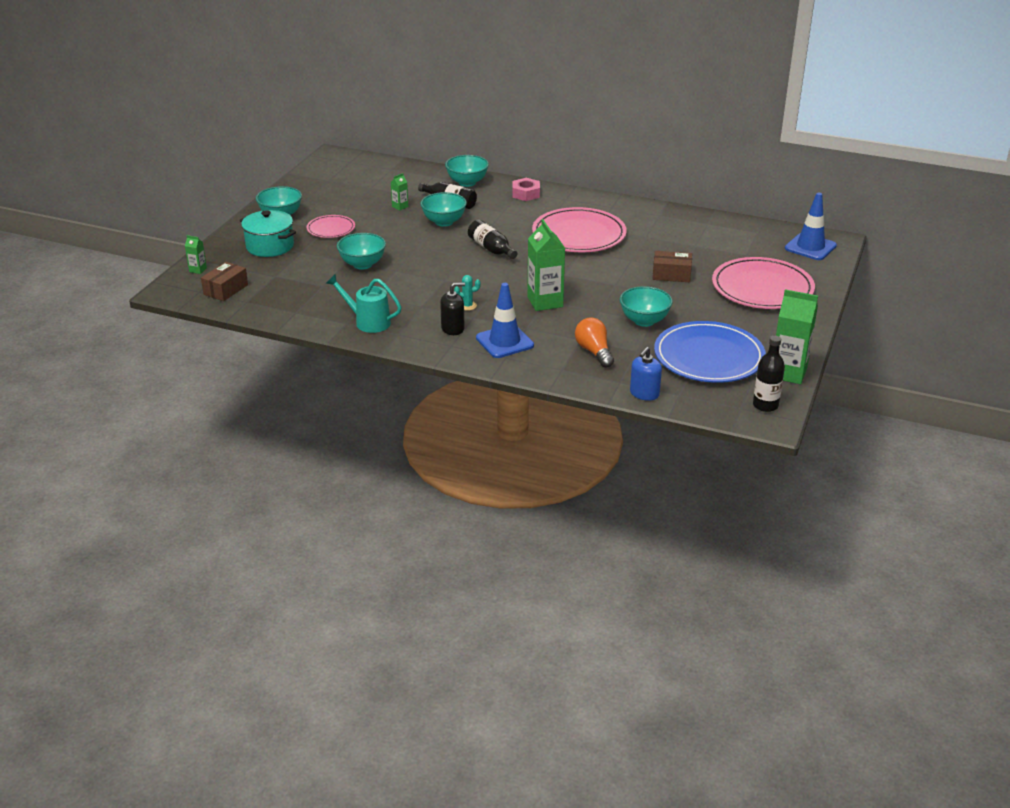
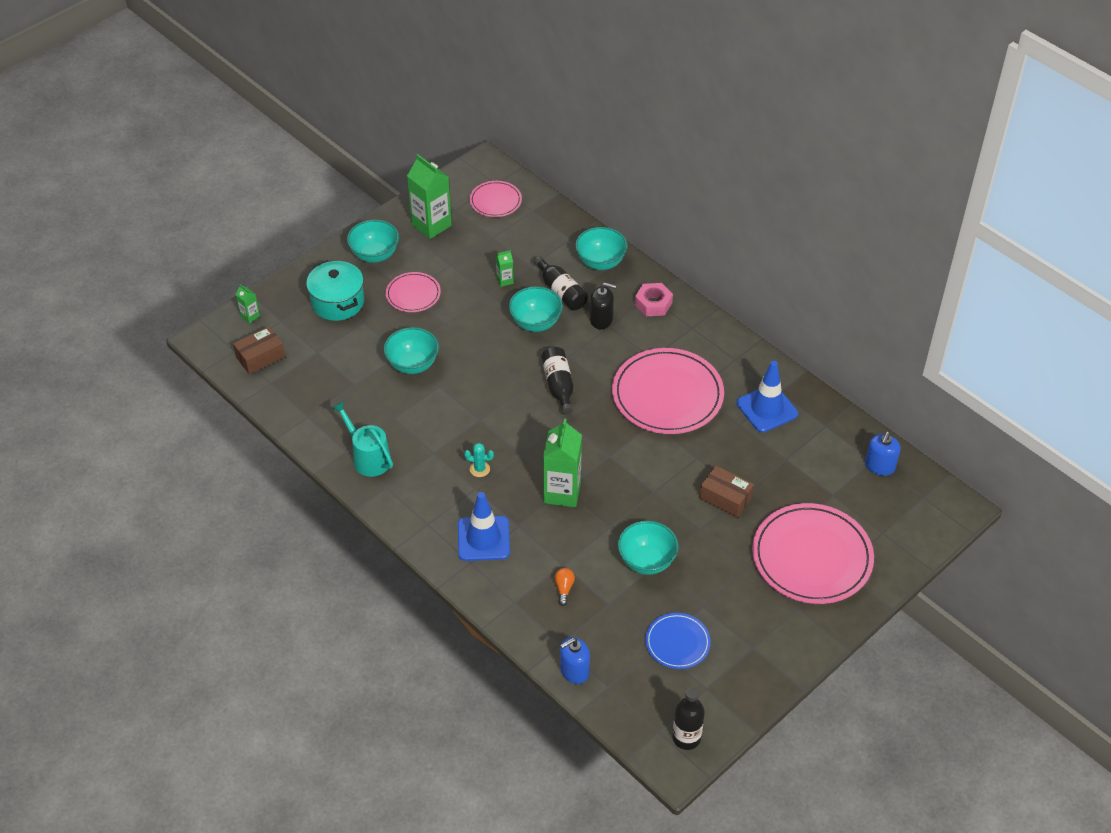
camera: 25 degrees right, 15 degrees up
(357, 170) = (495, 201): none -> pink plate
(453, 328) = (444, 499): black soap dispenser -> black soap dispenser (601, 319)
(594, 352) = (564, 589): orange light bulb -> orange light bulb, size x0.56
(709, 357) = (677, 642): blue plate -> blue plate, size x0.52
(764, 233) = (879, 466): none -> blue soap dispenser
(788, 373) = (745, 700): green carton -> green carton (431, 225)
(810, 247) = (917, 509): blue traffic cone -> blue traffic cone (767, 409)

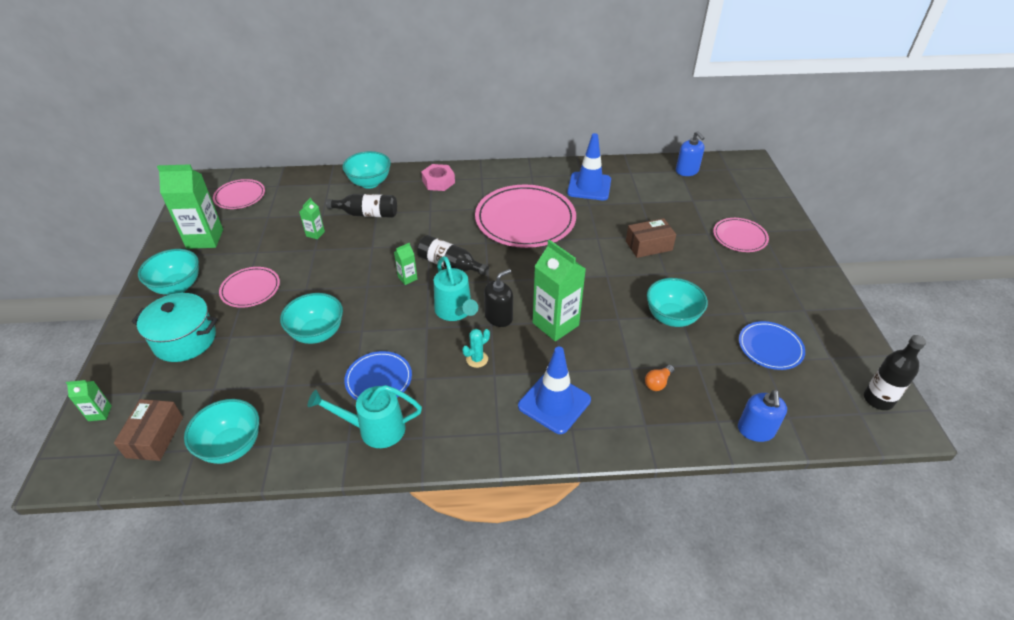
camera: 50 degrees left, 5 degrees down
(408, 429) = (379, 379): none -> blue plate
(513, 425) = (455, 312): none -> turquoise watering can
(517, 371) = (407, 278): none -> green carton
(535, 323) = (376, 242): turquoise bowl -> turquoise bowl (232, 446)
(564, 589) = (658, 383): orange light bulb -> orange light bulb turned 90 degrees counterclockwise
(601, 319) = (419, 211): black soap dispenser -> black soap dispenser (498, 317)
(812, 557) = (739, 237): pink plate -> pink plate, size x0.52

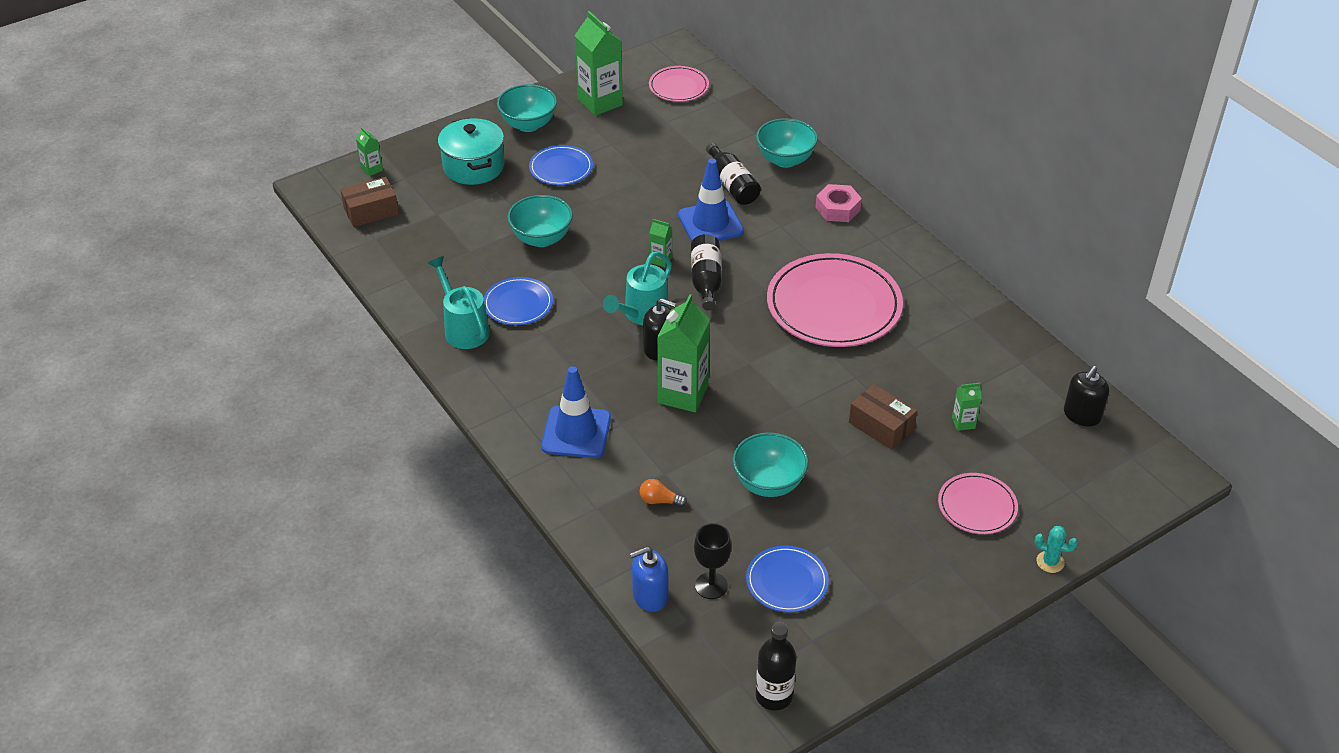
camera: 60 degrees right, 0 degrees up
(232, 446) = (391, 256): turquoise bowl -> none
(250, 289) = (561, 168): pink plate -> blue plate
(315, 234) = (669, 166): green carton -> green carton (963, 423)
(477, 359) = (591, 357): turquoise cactus -> turquoise cactus (1050, 562)
(589, 186) = (952, 335): blue traffic cone -> blue traffic cone (710, 223)
(687, 171) = (1082, 415): blue soap dispenser -> black soap dispenser
(758, 389) = (711, 586): none -> black goblet

